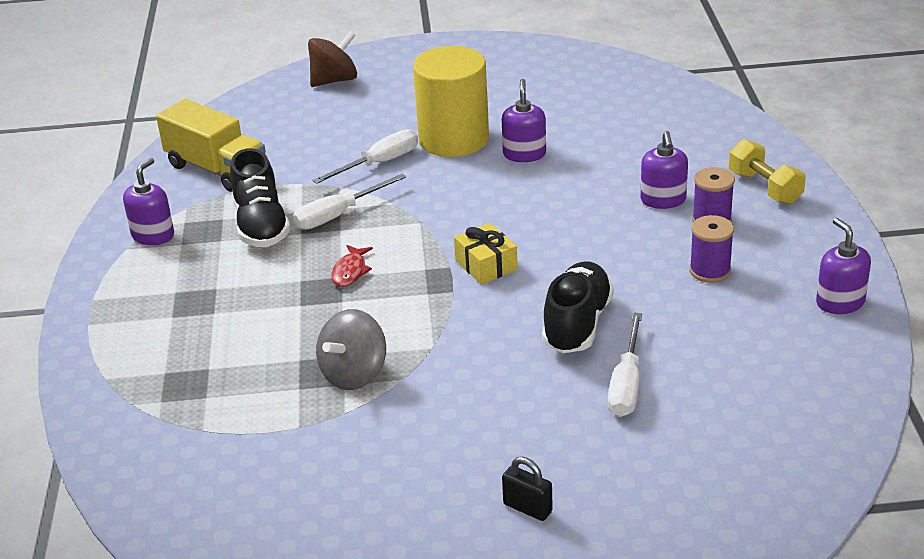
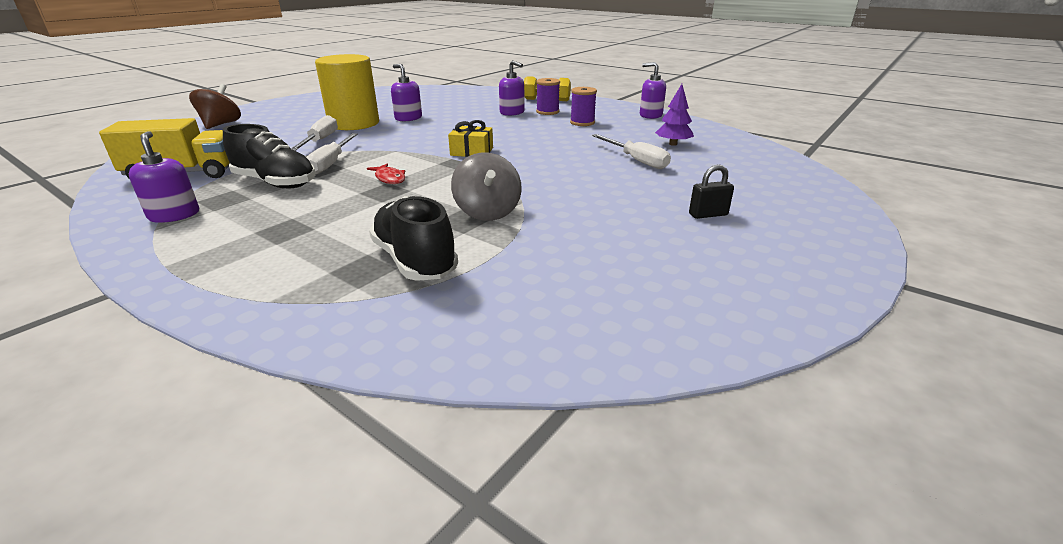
camera: 50 degrees left, 5 degrees down
(577, 324) = (566, 153): black shoe -> black shoe (415, 261)
(735, 381) = (673, 144): none -> purple tree

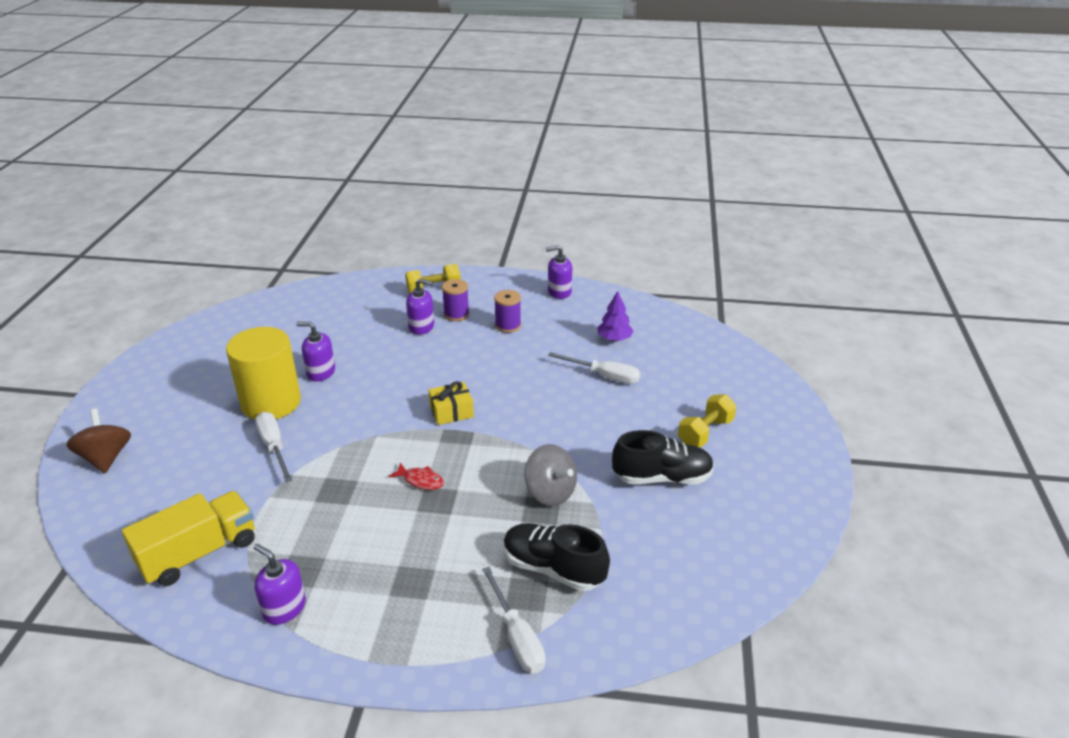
camera: 30 degrees left, 5 degrees up
(275, 183) = (319, 528): black shoe -> black shoe (662, 477)
(331, 163) = (335, 479): white screwdriver -> white screwdriver (517, 637)
(708, 214) = (705, 432): black padlock -> yellow dumbbell

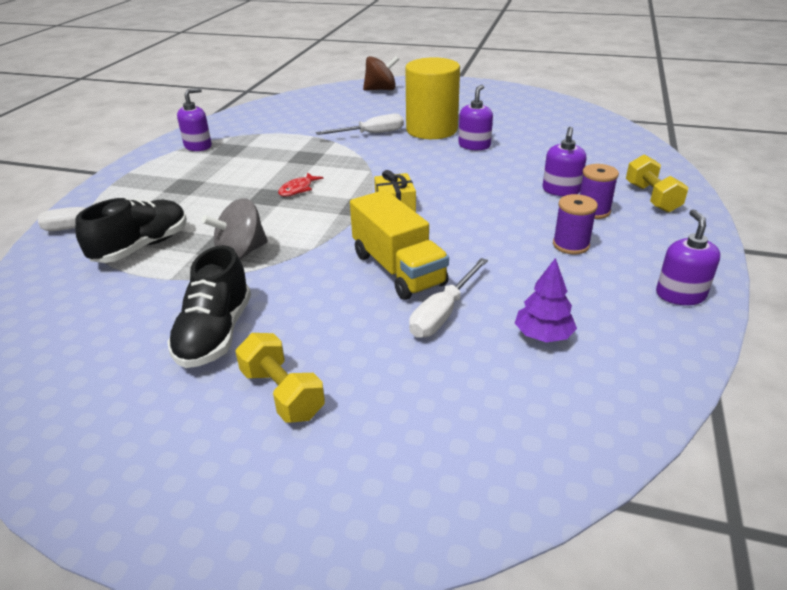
camera: 100 degrees right, 0 degrees up
(199, 553) = (269, 120): yellow truck -> yellow truck (398, 269)

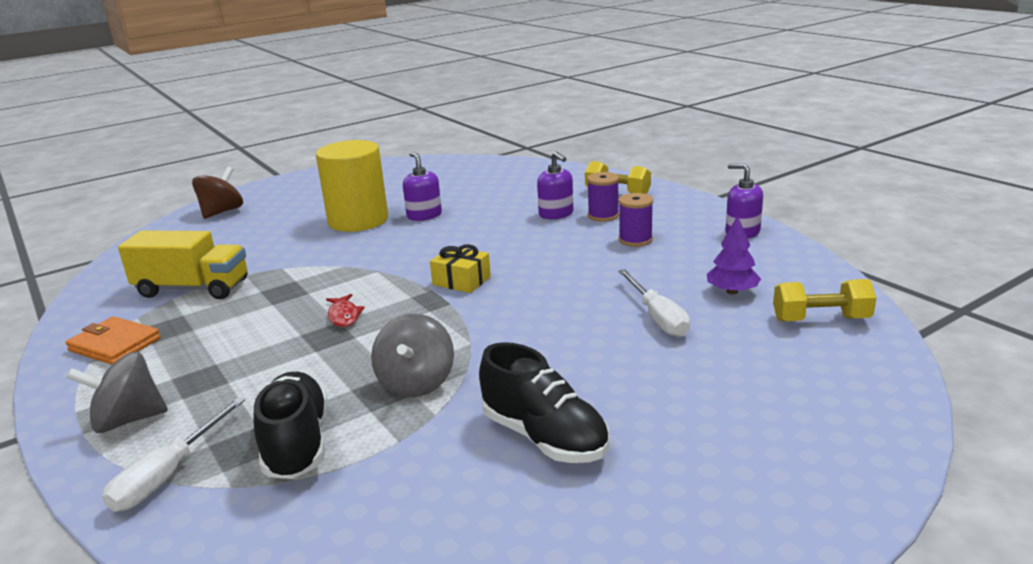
camera: 50 degrees left, 10 degrees down
(130, 189) = (128, 420): none -> grey spinning top
(198, 146) = (115, 345): purple soap dispenser -> orange wallet
(282, 393) = (681, 425): yellow dumbbell -> yellow dumbbell (821, 319)
(371, 134) = (306, 247): white screwdriver -> none
(398, 269) = (568, 314): yellow truck -> yellow truck (193, 289)

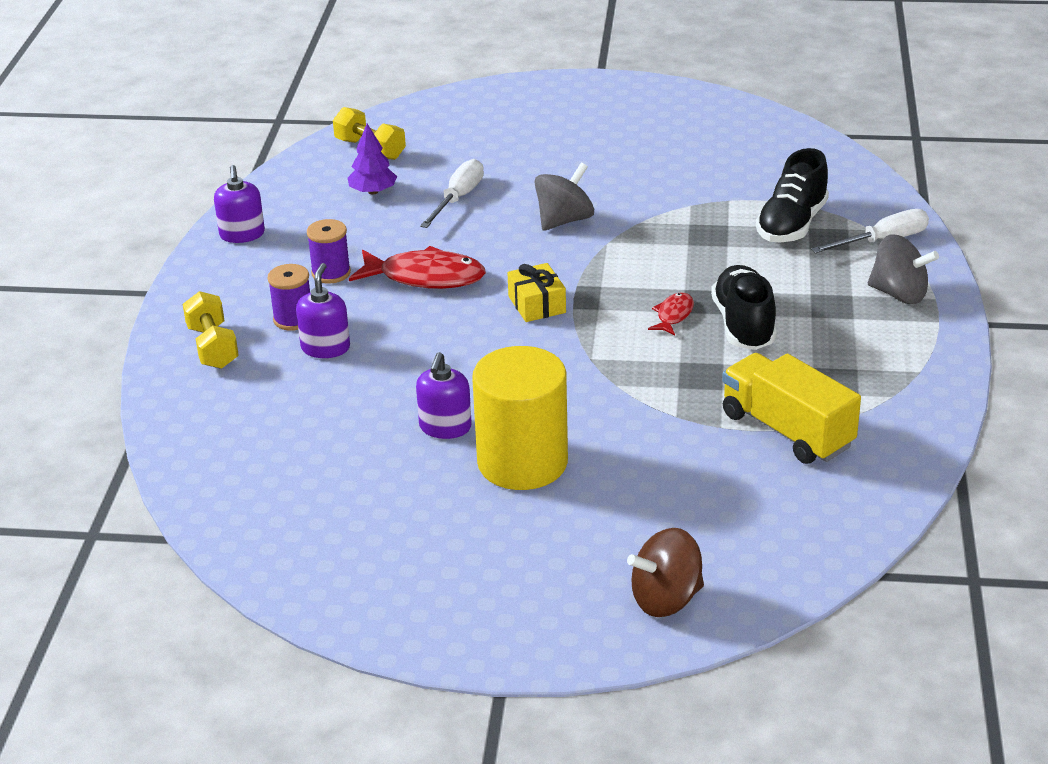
camera: 140 degrees left, 10 degrees up
(115, 345) = (891, 382): orange wallet -> none
(416, 383) = (680, 229): grey spinning top -> grey spinning top (564, 220)
(544, 437) = (645, 165): black shoe -> black shoe (743, 325)
(569, 263) = (425, 277): none -> red fish

